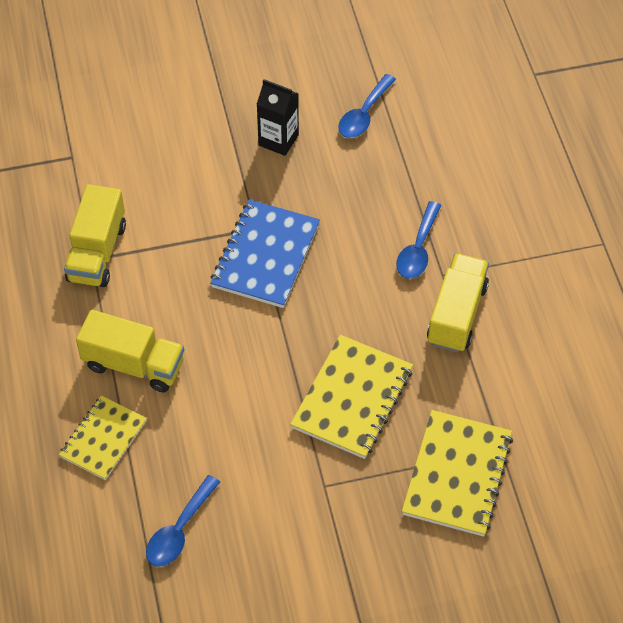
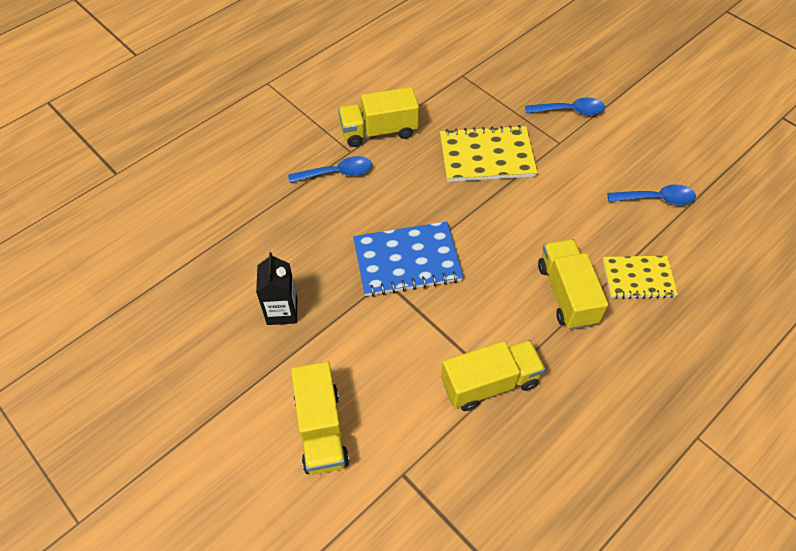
camera: 120 degrees left, 0 degrees up
(148, 123) = (321, 429): none -> yellow truck
(364, 114) = (219, 263): blue spoon -> blue spoon (570, 111)
(457, 475) = (496, 87): yellow notebook -> none

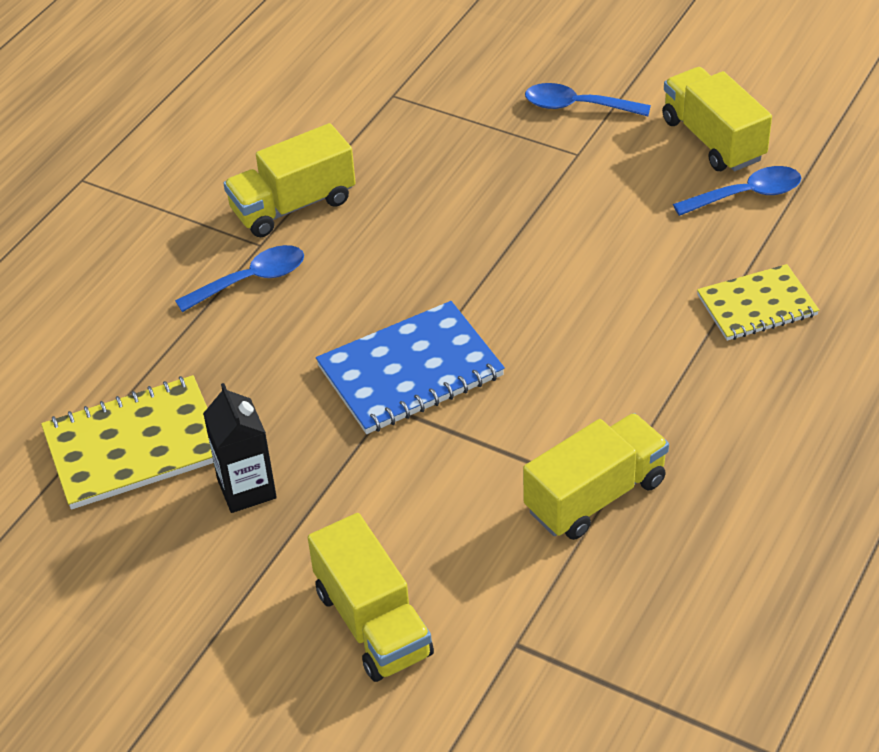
camera: 15 degrees left, 10 degrees down
(486, 156) = (475, 199): yellow notebook -> yellow notebook (134, 446)
(566, 294) = (662, 352): yellow truck -> yellow truck (713, 140)
(570, 111) = (577, 106): blue spoon -> blue spoon turned 150 degrees counterclockwise

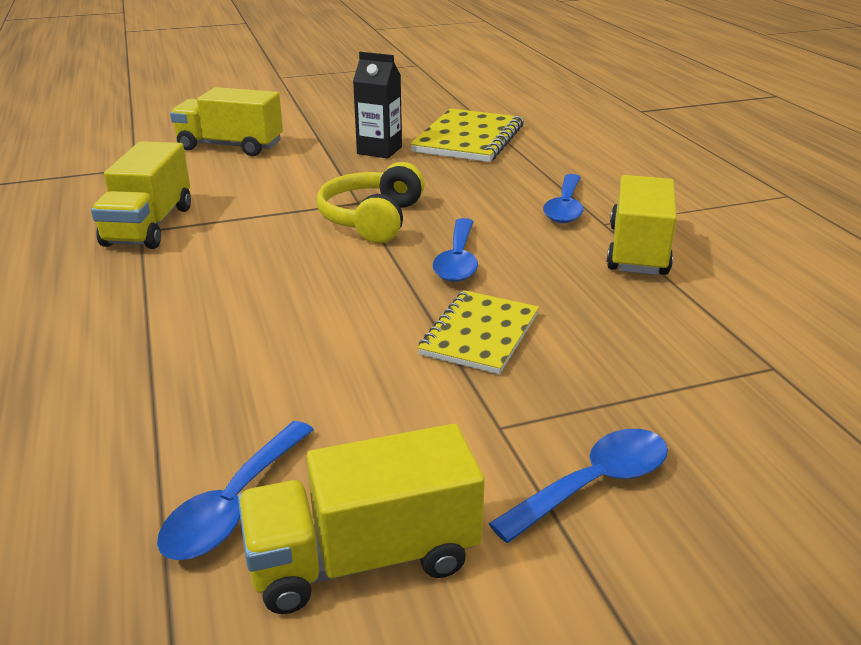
camera: 130 degrees right, 15 degrees down
(410, 371) = (372, 219): blue notebook -> yellow headphones
(420, 278) = (458, 260): none -> blue spoon
(713, 140) = (363, 558): yellow truck -> yellow truck turned 150 degrees clockwise
(757, 305) = (113, 392): yellow notebook -> yellow notebook (480, 334)

